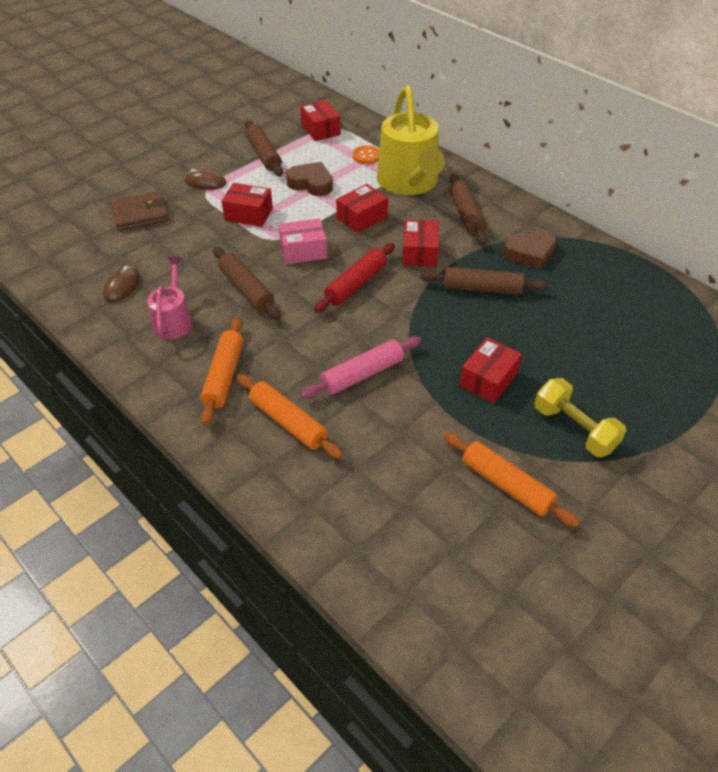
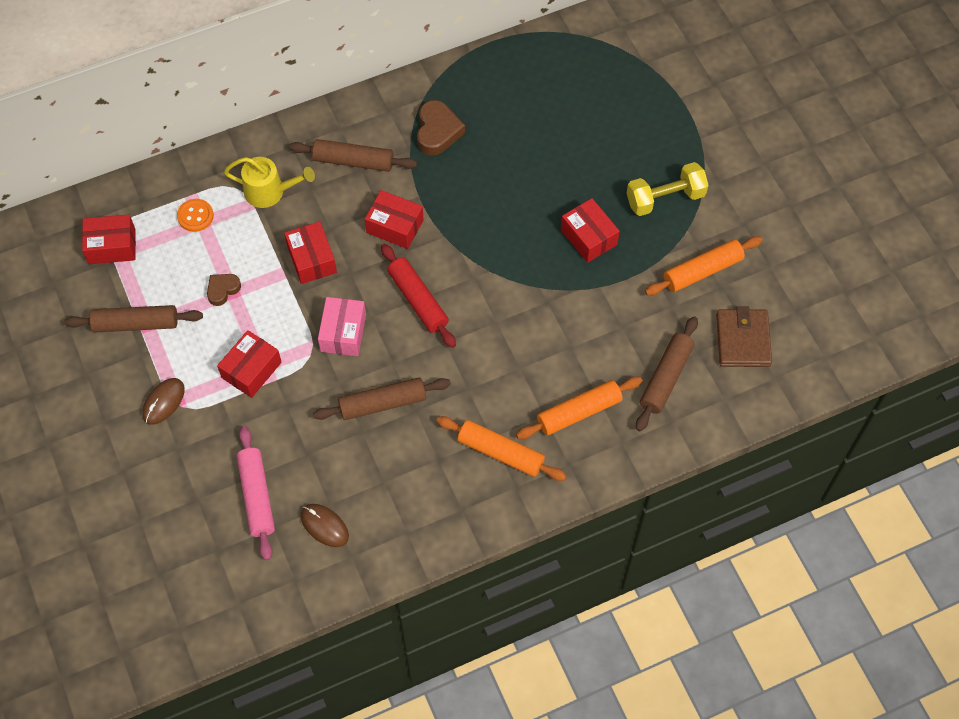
camera: 70 degrees left, 15 degrees up
(140, 214) = (196, 486): brown wallet -> brown wallet (743, 340)
(173, 320) = (402, 483): pink watering can -> none
(311, 183) = (222, 290): brown heart -> brown heart, size x0.61
(362, 374) = (544, 334): pink rolling pin -> pink rolling pin (257, 496)
(409, 183) = (270, 192): yellow watering can -> yellow watering can, size x0.53
(482, 288) = (471, 193): brown rolling pin -> brown rolling pin (665, 377)

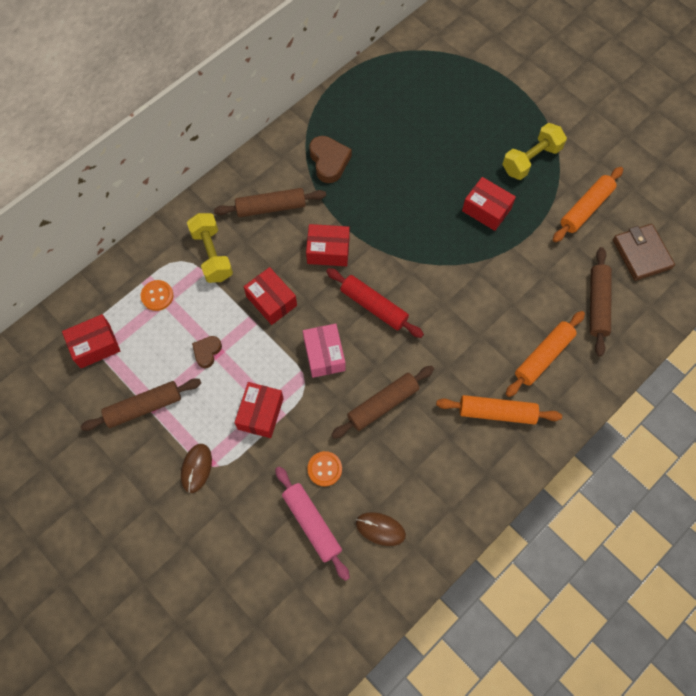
camera: 20 degrees left, 5 degrees up
(270, 192) = (212, 255): yellow watering can -> yellow dumbbell
(293, 447) = (324, 469): none -> orange button

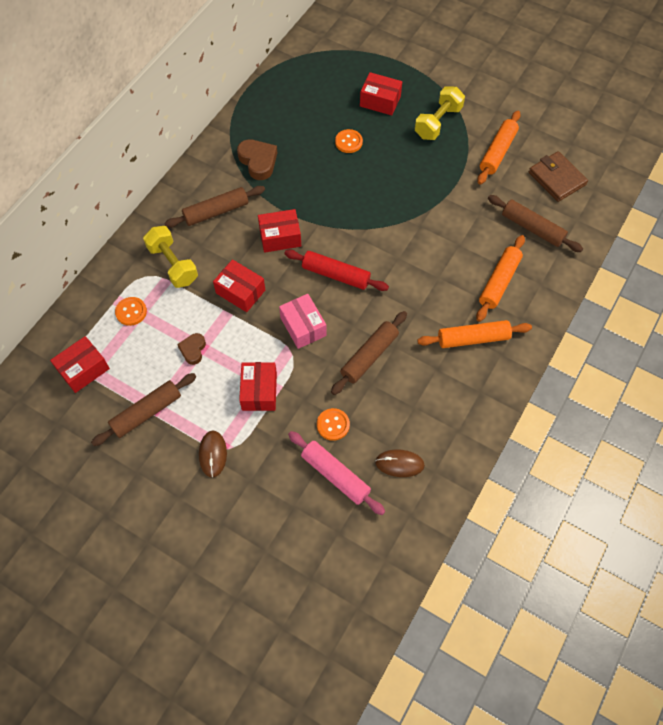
camera: 15 degrees left, 5 degrees down
(429, 161) = (348, 142): none -> orange button
(486, 210) = (411, 172): red box -> red box (380, 101)
(597, 304) = (532, 228): brown rolling pin -> brown rolling pin turned 45 degrees counterclockwise

